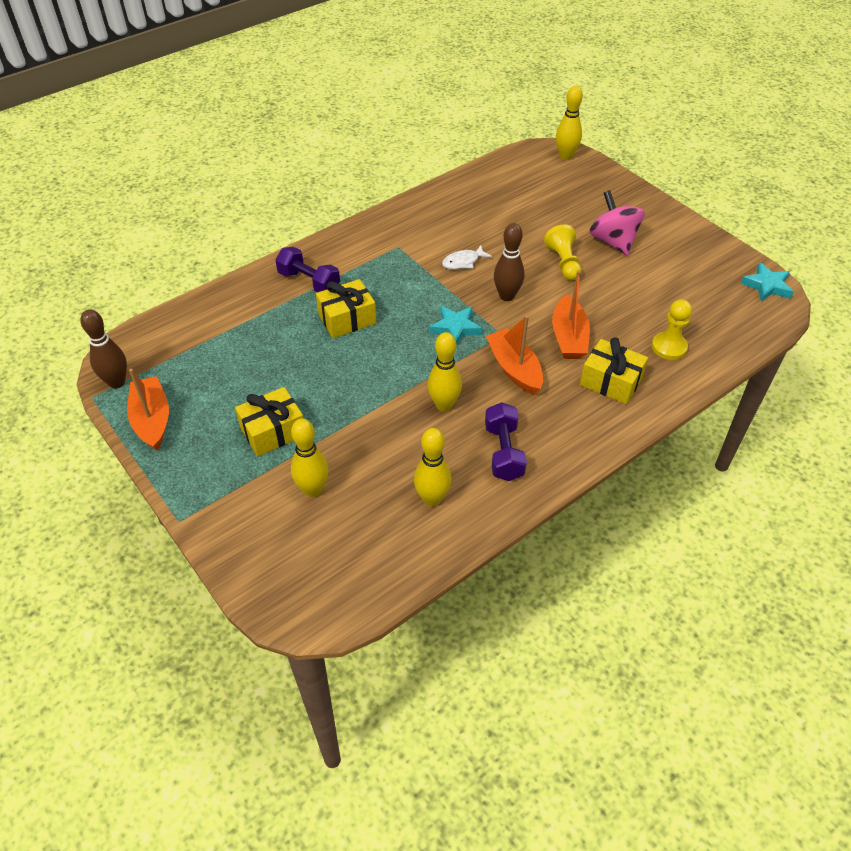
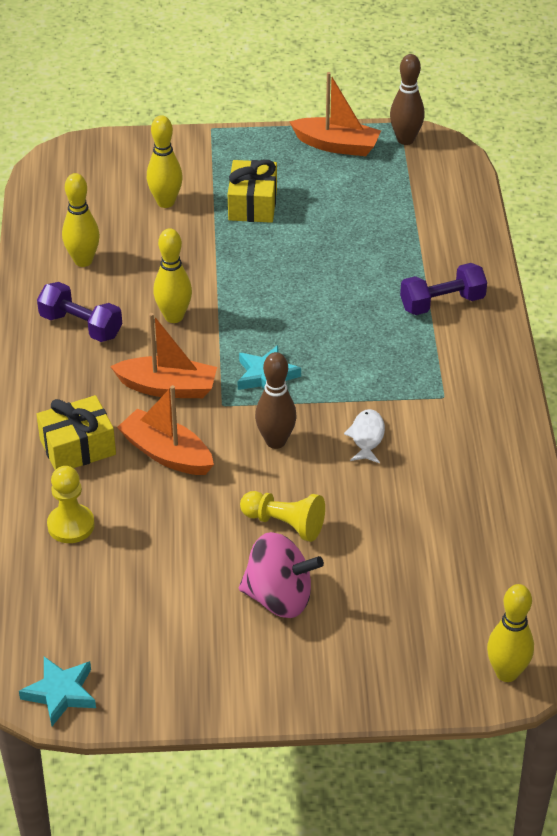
camera: 125 degrees right, 5 degrees down
(347, 319) = (356, 306): yellow gift -> none

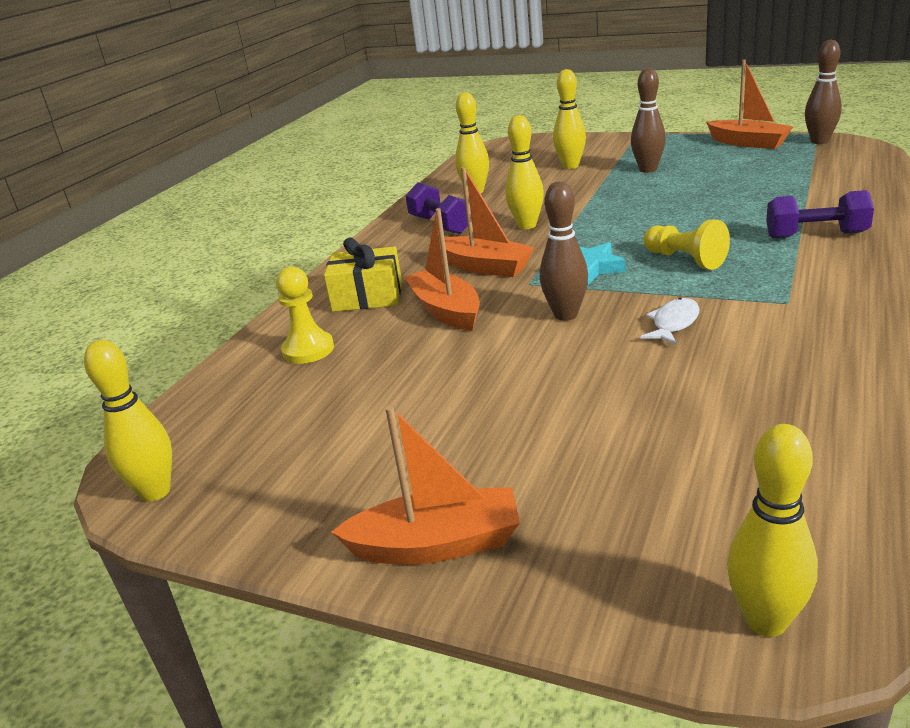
camera: 30 degrees right, 15 degrees down
(60, 693) = (155, 492): turquoise star -> yellow bowling pin
(252, 204) = (648, 169): yellow gift -> brown bowling pin
(279, 597) = (473, 450): pink spinning top -> none
(284, 524) = (529, 382): yellow pawn -> yellow pawn (685, 260)
(299, 677) = (437, 544): none -> orange boat

